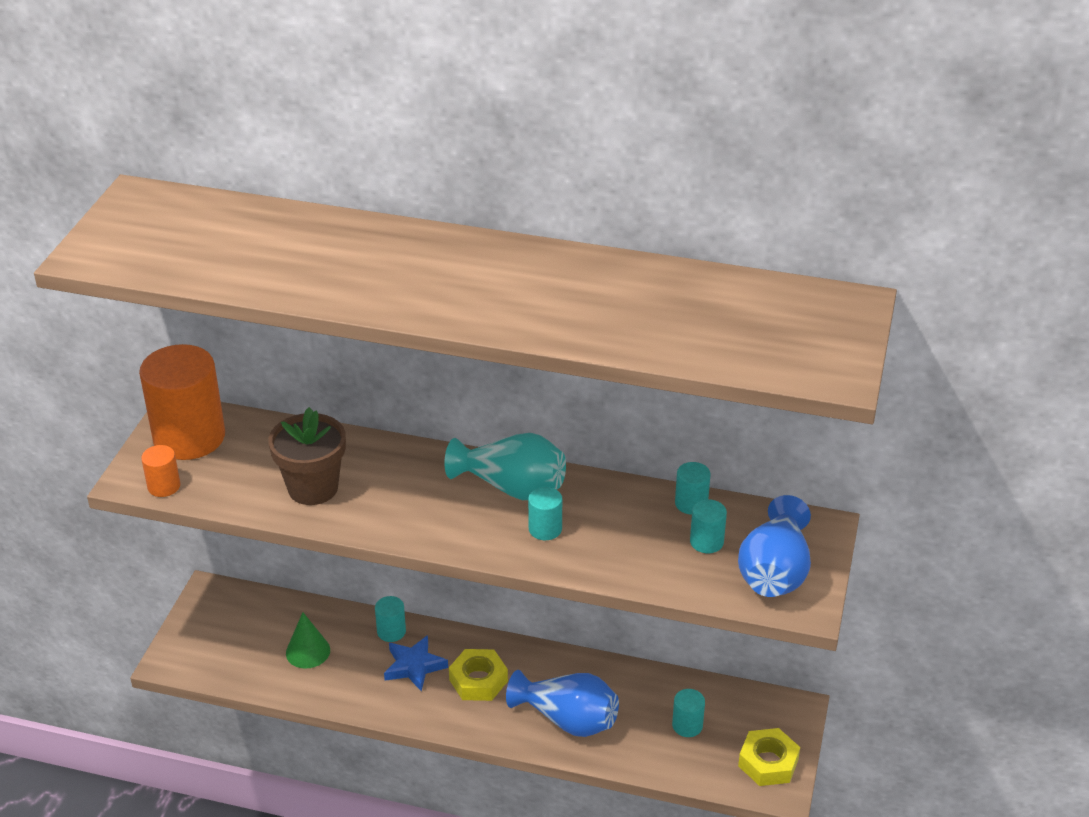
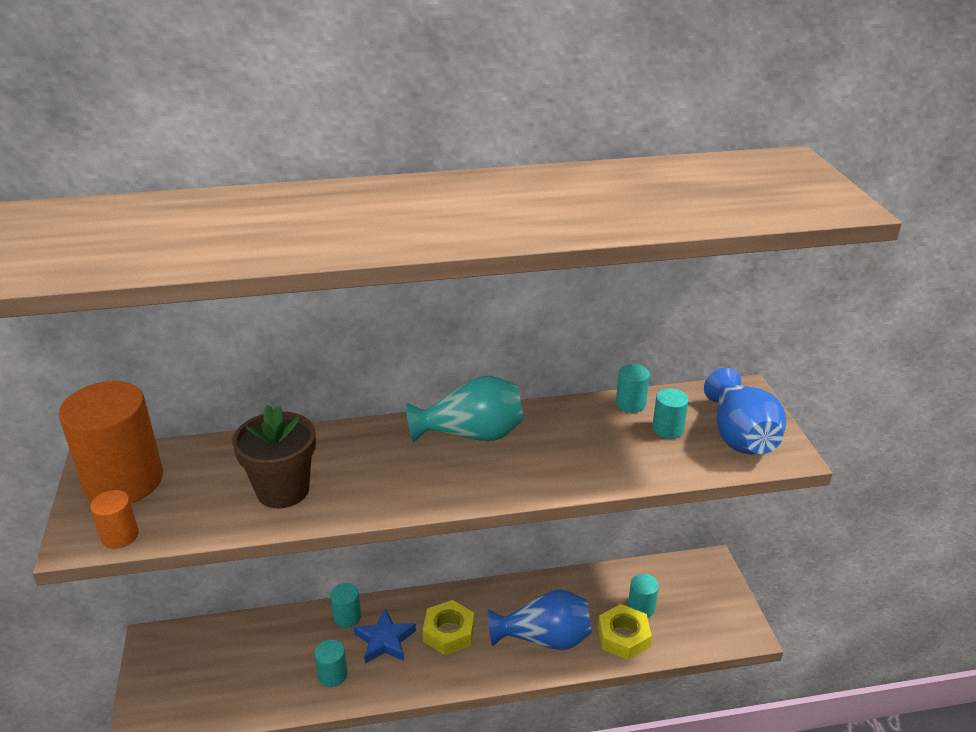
camera: 25 degrees left, 5 degrees down
(308, 651) = (278, 662): green cone -> none
(545, 529) = (527, 460): turquoise cylinder -> turquoise cylinder (332, 675)
(768, 762) = (721, 614): yellow nut -> yellow nut (623, 637)

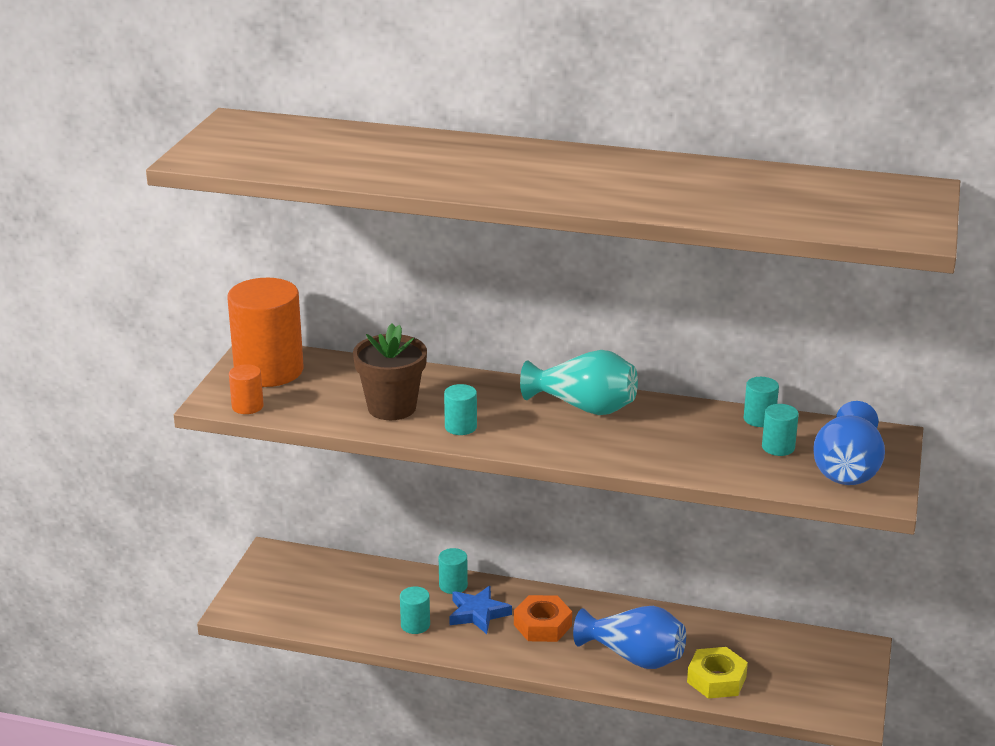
camera: 25 degrees right, 5 degrees down
(449, 632) = (542, 625): yellow nut -> orange nut
(641, 607) = (753, 662): turquoise cylinder -> turquoise cylinder (460, 427)

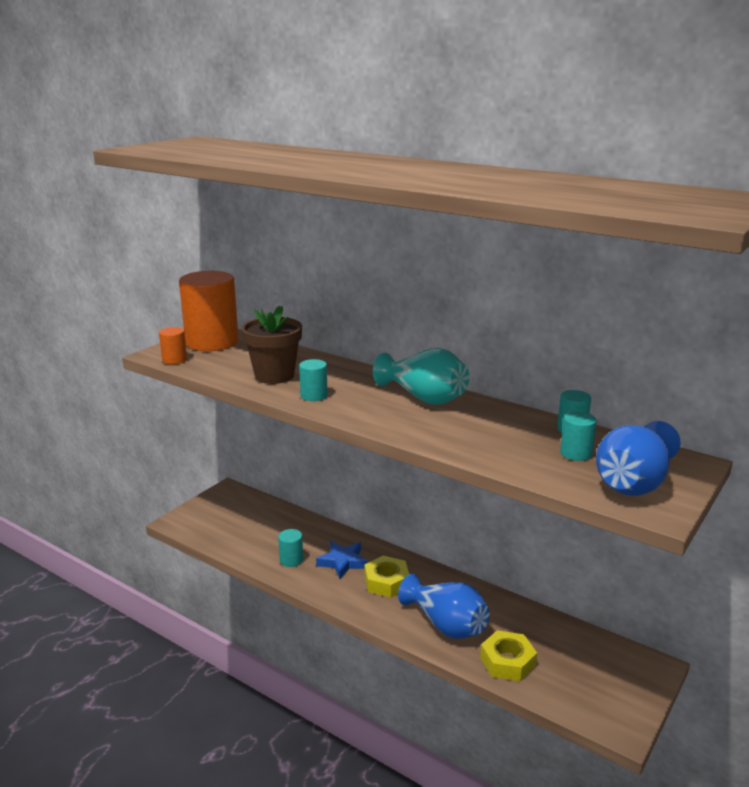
camera: 20 degrees right, 5 degrees down
(453, 585) = (337, 537): turquoise cylinder -> none
(542, 625) = (386, 582): orange nut -> yellow nut

